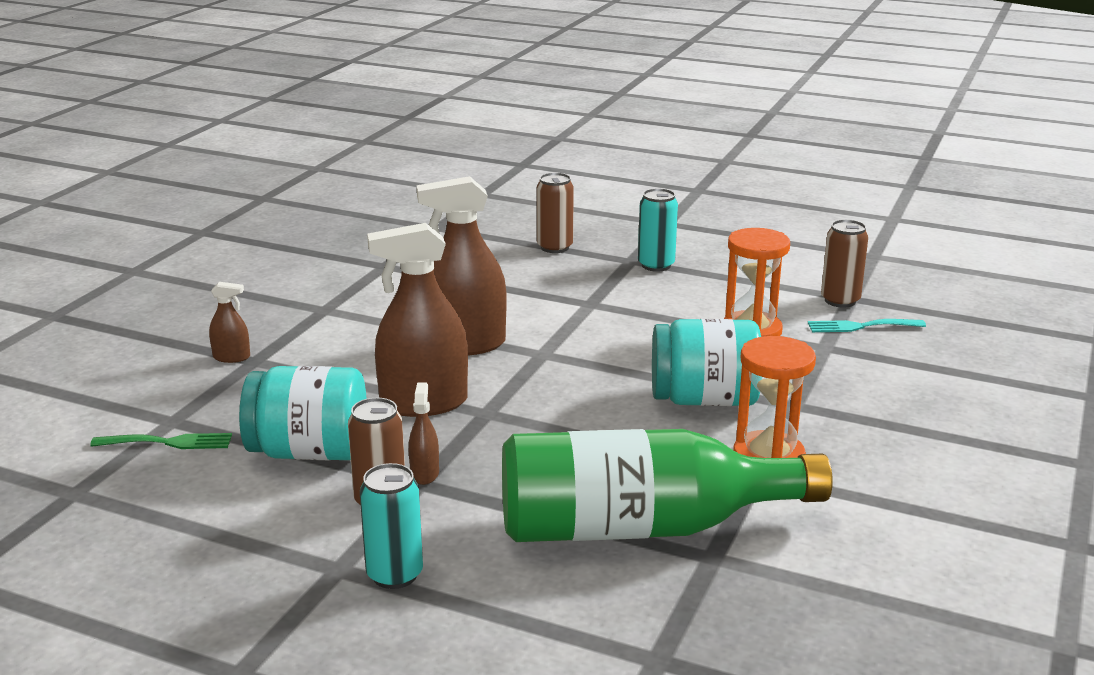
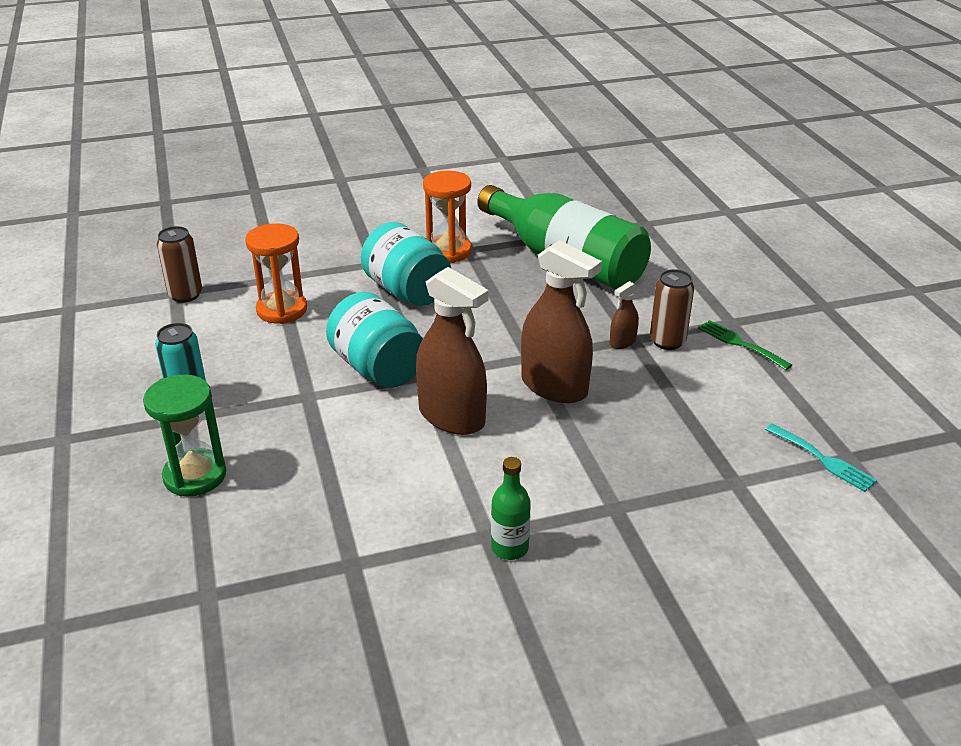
camera: 130 degrees left, 10 degrees up
(169, 442) = (753, 461): green fork -> green fork (740, 344)
(231, 357) = (628, 524): brown spray bottle -> none
(299, 311) = (509, 548): none -> green bottle
(309, 452) = (669, 395): turquoise jar -> turquoise jar (378, 368)
(394, 575) = (707, 304): turquoise can -> none
(554, 247) = (195, 475): brown can -> green hourglass
(860, 326) = (227, 275): turquoise fork -> turquoise fork (823, 459)

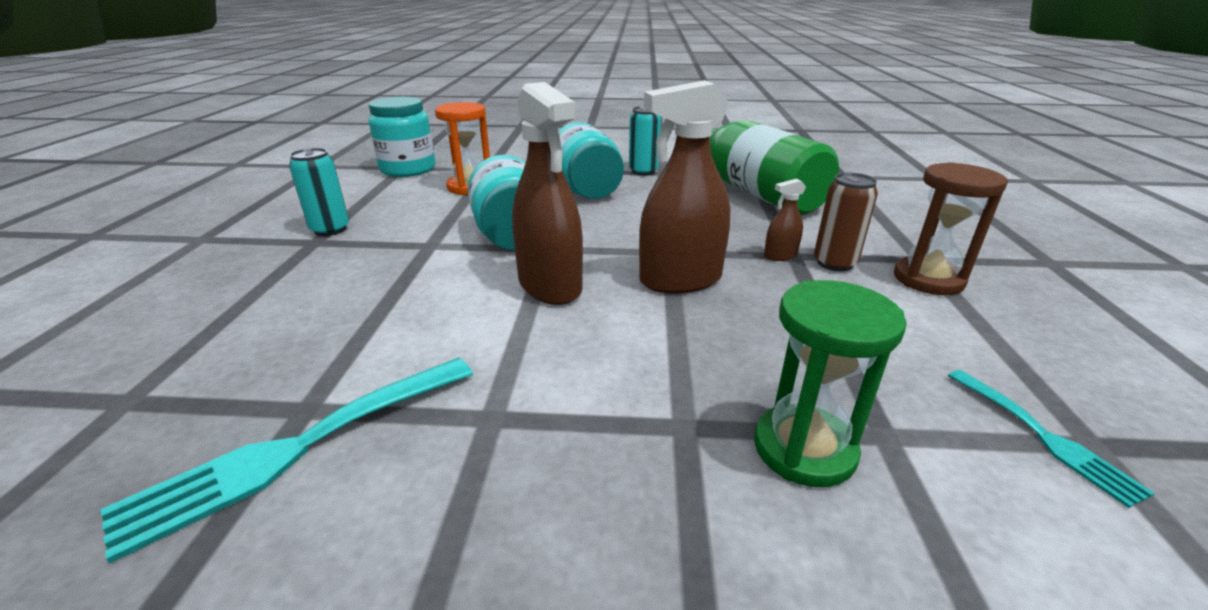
camera: 20 degrees right, 5 degrees down
(185, 295) = (408, 169): brown can -> turquoise jar
(195, 475) = (262, 286): green hourglass -> green hourglass (804, 449)
(375, 589) = (297, 449): none -> turquoise fork
(448, 251) = (643, 171): orange hourglass -> turquoise can
(509, 548) = (506, 442): green bottle -> none
(554, 386) = (680, 280): brown spray bottle -> brown spray bottle turned 105 degrees clockwise
(740, 344) = (928, 279): green fork -> brown hourglass

